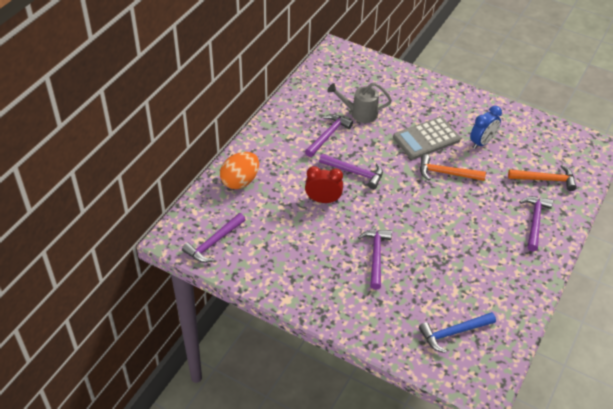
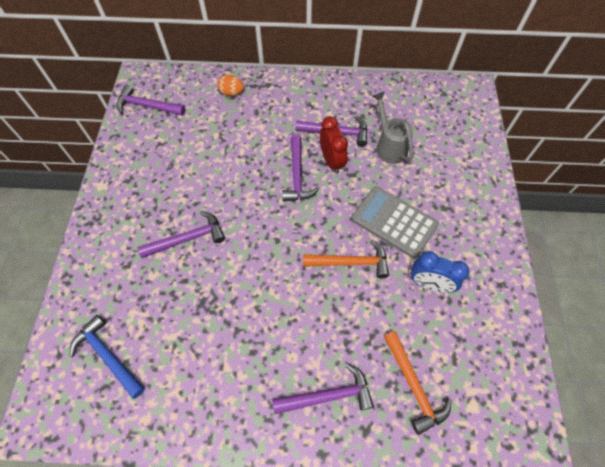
camera: 65 degrees right, 15 degrees up
(240, 181) = (232, 93): orange egg -> orange egg, size x0.59
(323, 200) = (243, 164): red clock -> red clock (331, 161)
(446, 173) = (351, 262): orange hammer -> orange hammer turned 105 degrees clockwise

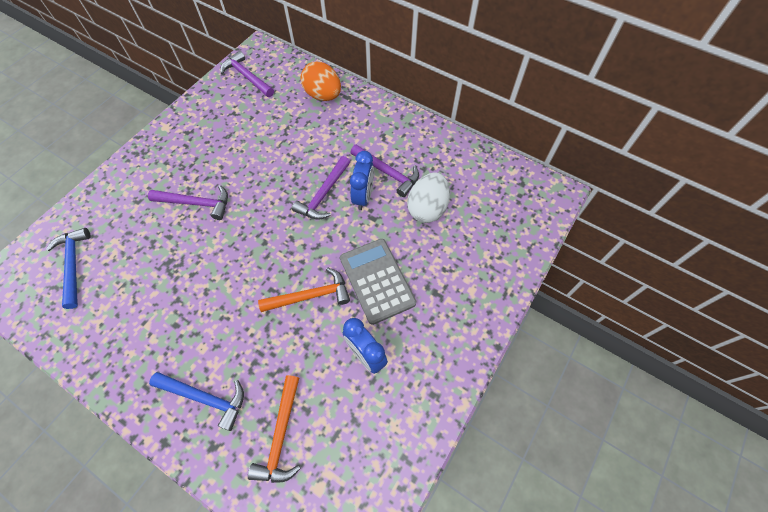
camera: 30 degrees right, 0 degrees up
(232, 93) = (323, 95): orange egg -> orange egg, size x1.70
(328, 395) = (205, 398): purple hammer -> blue hammer
(331, 161) = (363, 196): red clock -> blue clock
(351, 262) = (311, 296): orange hammer -> orange hammer turned 45 degrees counterclockwise
(389, 146) = (427, 208): grey watering can -> white egg

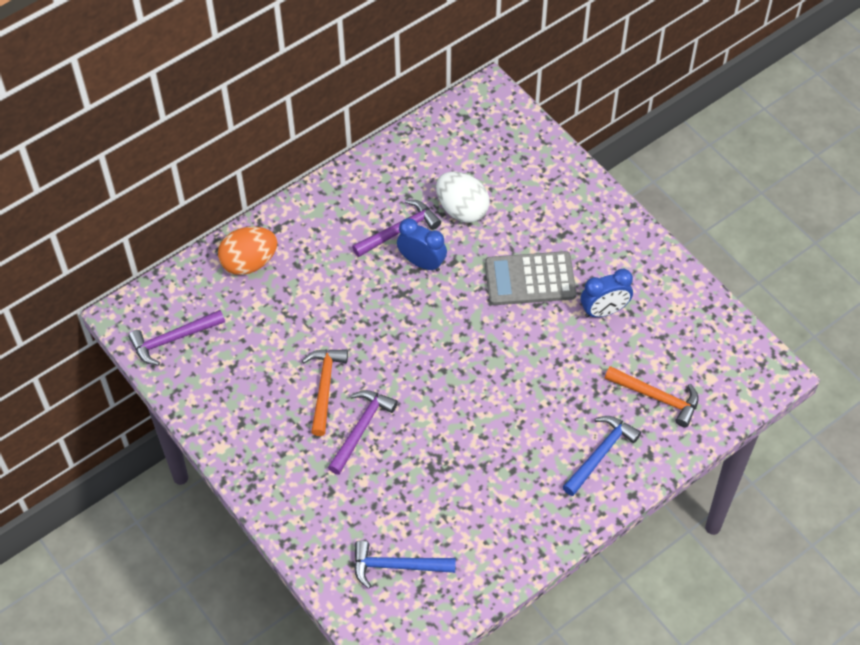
camera: 70 degrees left, 5 degrees down
(311, 296) = (525, 341): orange hammer -> orange hammer (325, 387)
(323, 194) = (403, 299): purple hammer -> none

